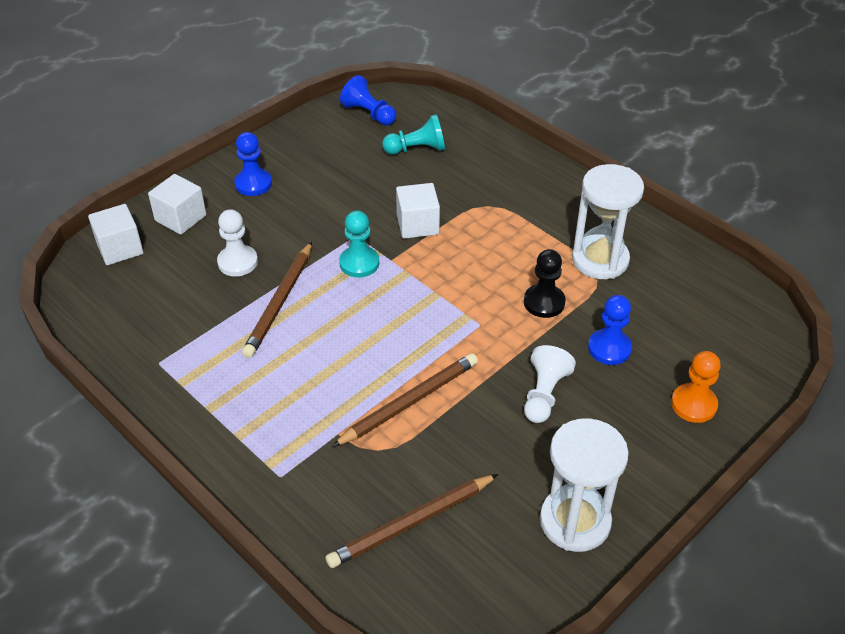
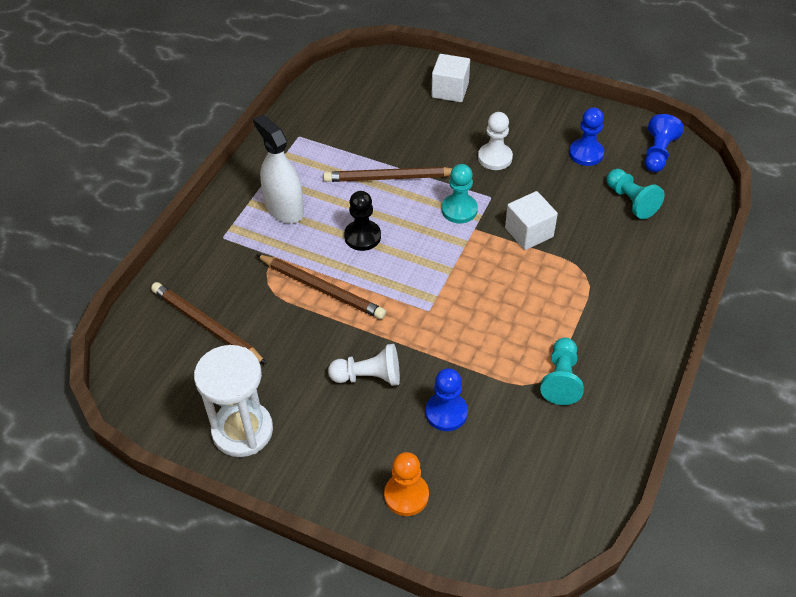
camera: 70 degrees right, 5 degrees up
(120, 248) = (399, 72): white cube -> none
(237, 262) = (420, 139): white pawn -> white pawn (495, 158)
(253, 184) = (515, 115): blue pawn -> blue pawn (586, 153)
(269, 405) = (284, 209): none -> white spray bottle
(544, 302) = (480, 349): black pawn -> black pawn (362, 236)
(600, 260) = (561, 379): white hourglass -> turquoise pawn

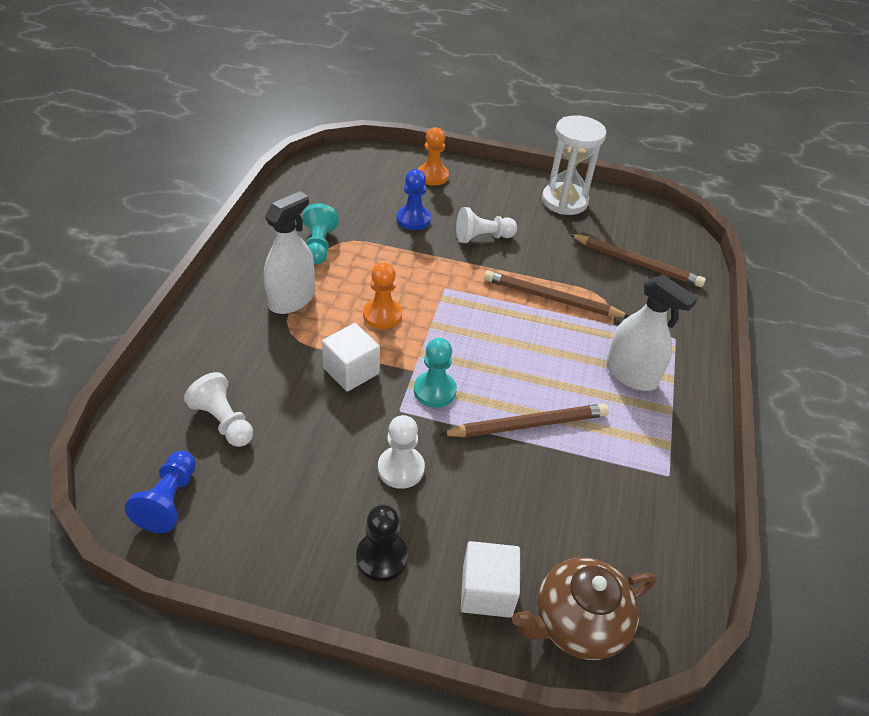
camera: 165 degrees right, 5 degrees down
(362, 236) = (533, 351): black pawn -> black pawn (381, 557)
(400, 72) = (578, 622): none -> brown teapot
(496, 284) = (382, 315): none -> orange pawn
(586, 153) = (274, 489): blue pawn -> none
(586, 309) = (292, 299): none -> white spray bottle
(631, 201) = (224, 421): turquoise pawn -> white pawn

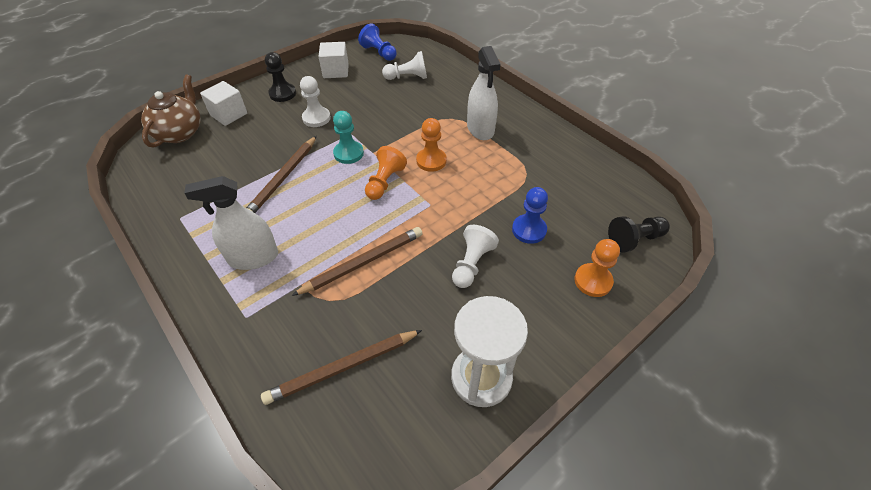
camera: 130 degrees right, 5 degrees up
(319, 245) = (530, 162): turquoise pawn -> none
(351, 371) = (397, 128): white cube -> white cube (336, 71)
(368, 166) = (634, 239): none -> black pawn
(448, 335) = (385, 182): none -> orange pawn

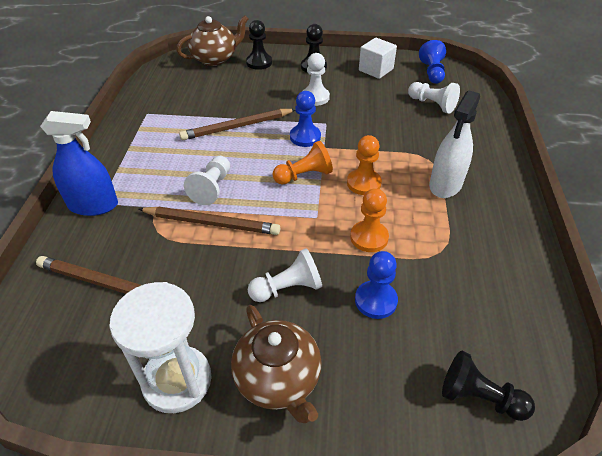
camera: 45 degrees right, 5 degrees down
(229, 114) = (259, 62): white cube -> black pawn
(242, 324) = (93, 205): none -> blue spray bottle
(253, 257) = (152, 168): white spray bottle -> none
(327, 238) = (212, 188): none -> white pawn
(348, 153) = (305, 137): turquoise pawn -> blue pawn
(536, 320) = (278, 379): none -> brown teapot
(593, 281) = (377, 395): orange pawn -> orange pawn (369, 237)

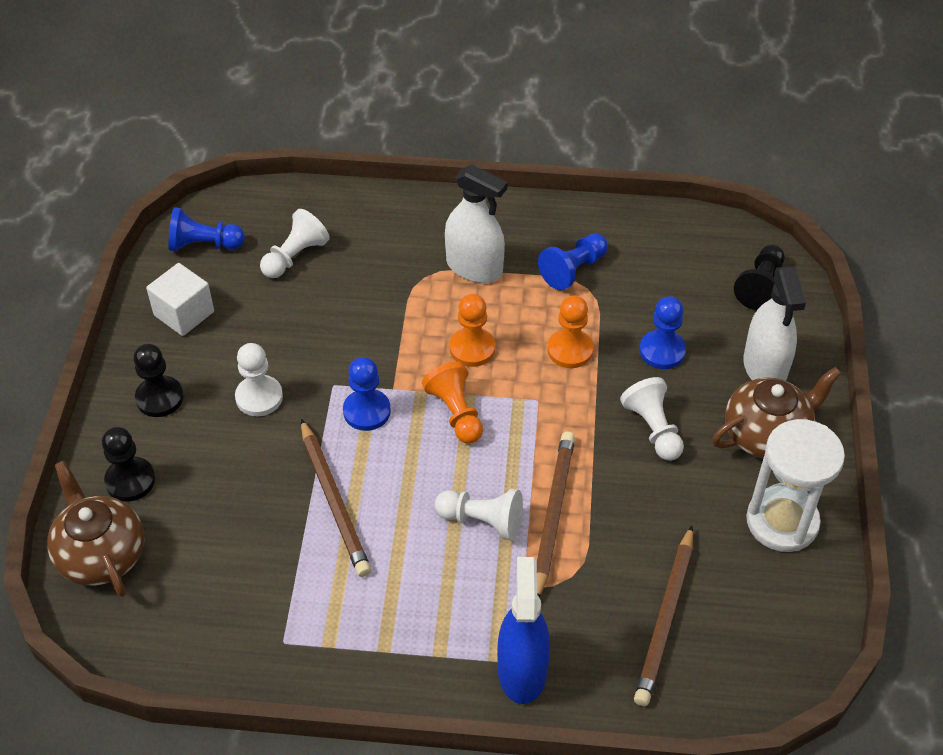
camera: 90 degrees left, 5 degrees up
(364, 387) = (764, 367): none -> white spray bottle
(459, 242) = (573, 270): none -> blue pawn

